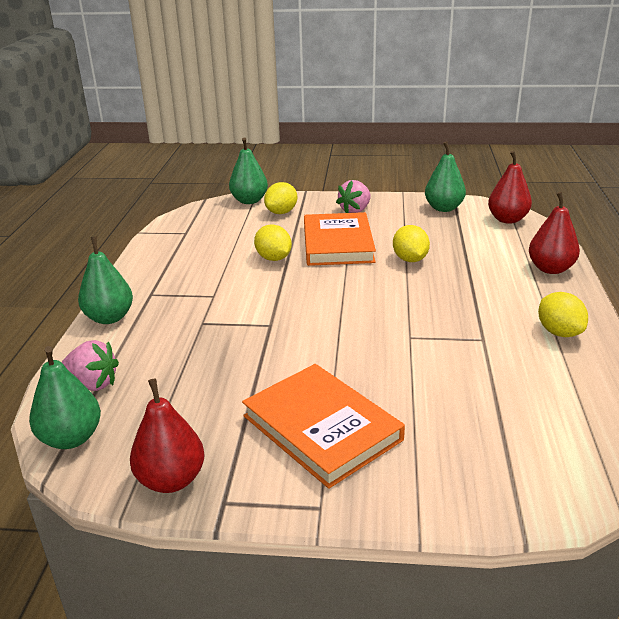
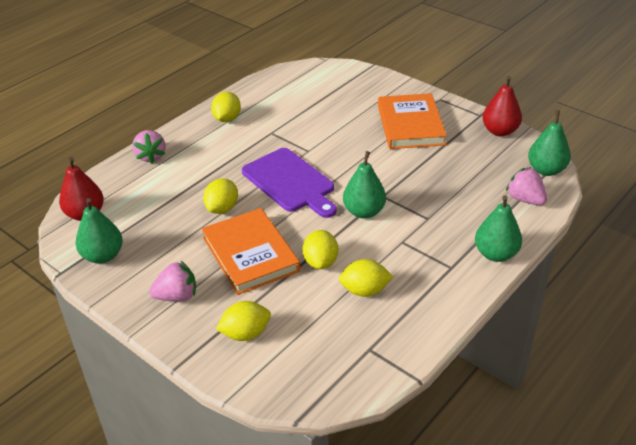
camera: 145 degrees left, 10 degrees up
(217, 256) = (364, 290): none -> yellow lemon
(249, 201) = (255, 380): green pear -> green pear (364, 212)
(338, 243) = (250, 254): orange book -> orange book turned 60 degrees counterclockwise
(381, 300) = (290, 182): none -> purple cutting board
(550, 269) = (151, 156): red pear -> pink strawberry

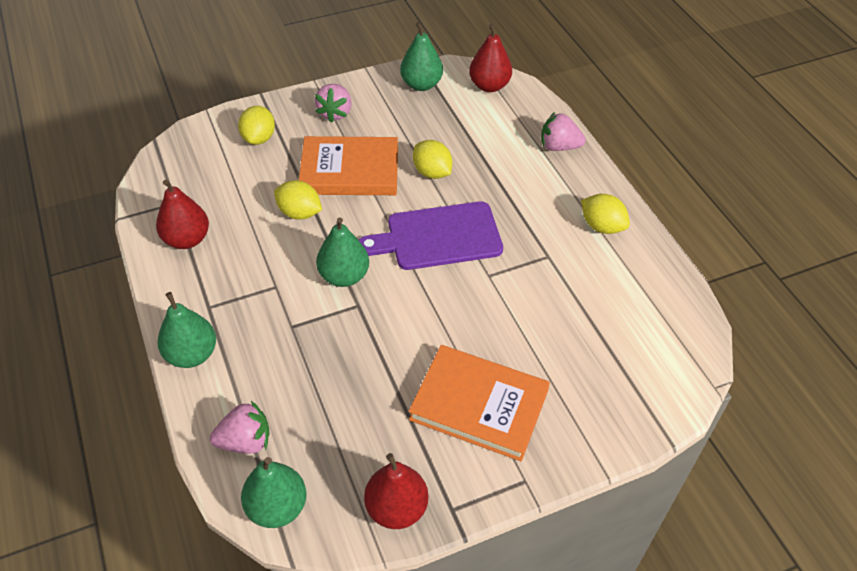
camera: 115 degrees right, 10 degrees up
(364, 290) = (238, 228): yellow lemon -> none
(402, 315) = (187, 239): none -> red pear

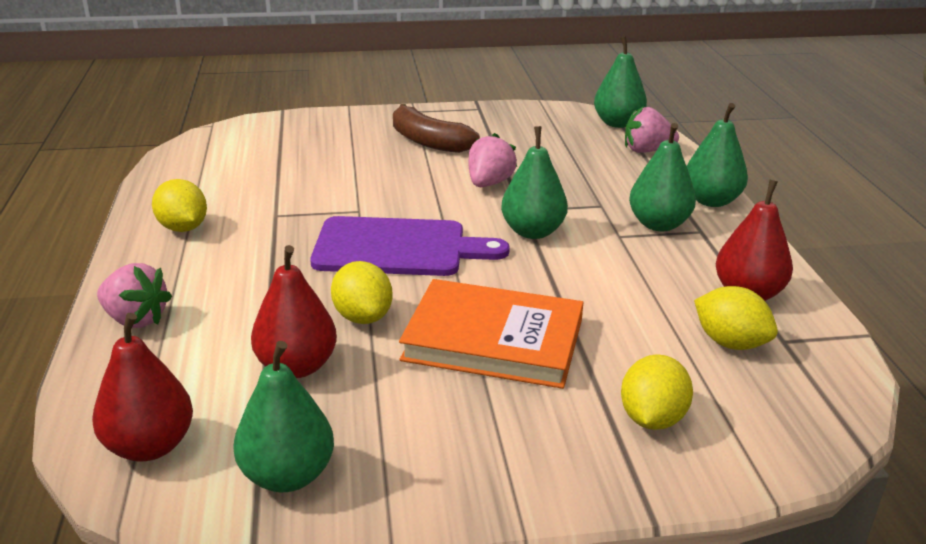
camera: 165 degrees left, 20 degrees down
(243, 307) = (658, 224): none -> green pear
(299, 213) = (583, 299): yellow lemon -> yellow lemon (730, 343)
(335, 113) = (494, 443): pink strawberry -> pink strawberry (489, 183)
(396, 508) = (522, 113): red pear -> red pear (297, 366)
(479, 405) = (428, 142): orange book -> brown banana

